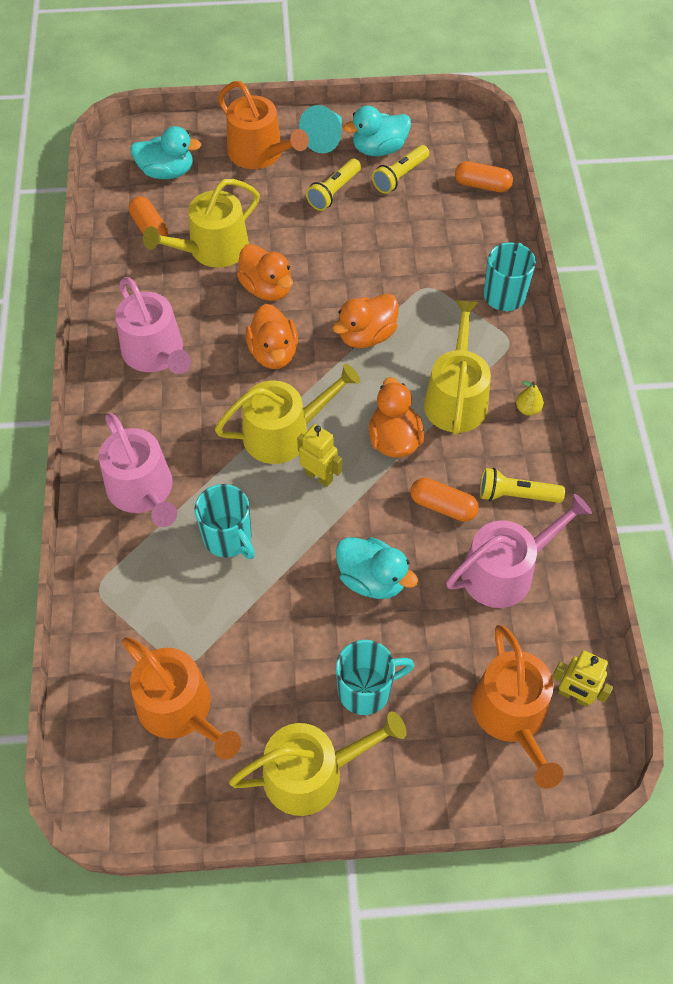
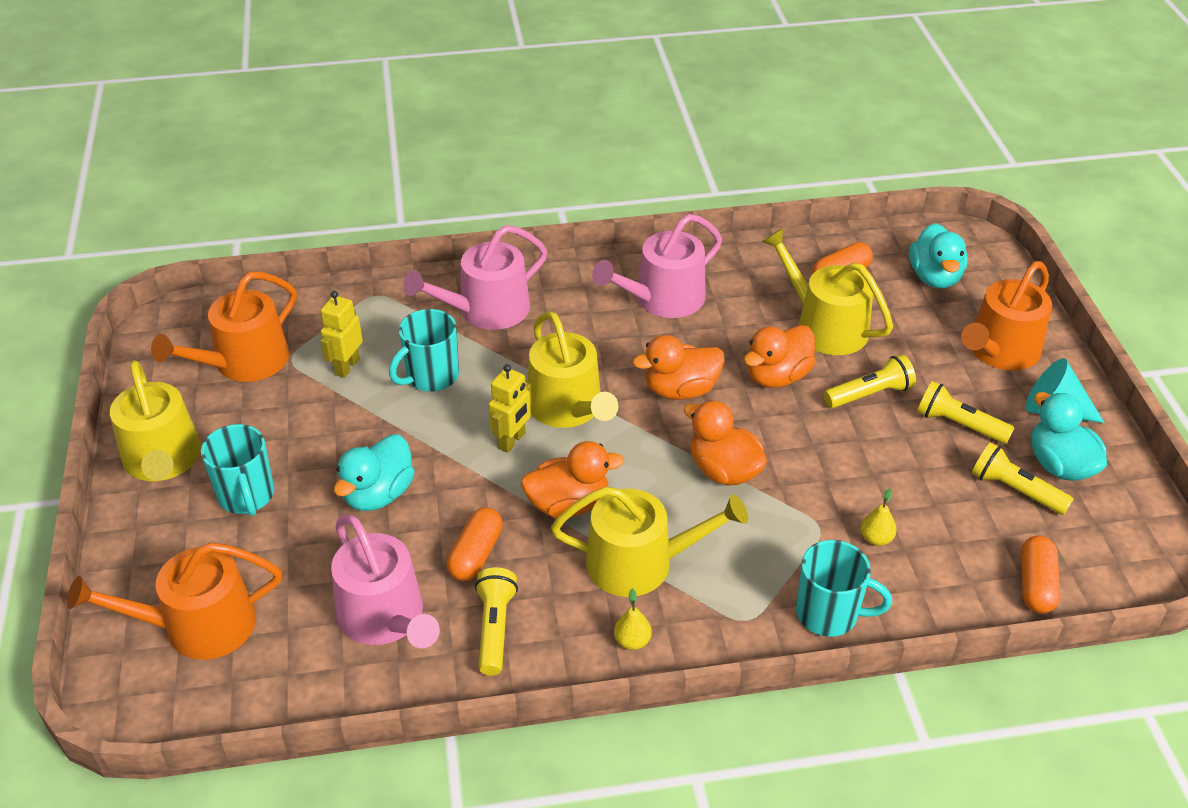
camera: 85 degrees right, 15 degrees down
(295, 236) = (869, 394): none -> yellow flashlight
(439, 258) = (876, 538): none -> yellow pear
(574, 696) = (214, 687): yellow robot -> yellow robot (346, 367)

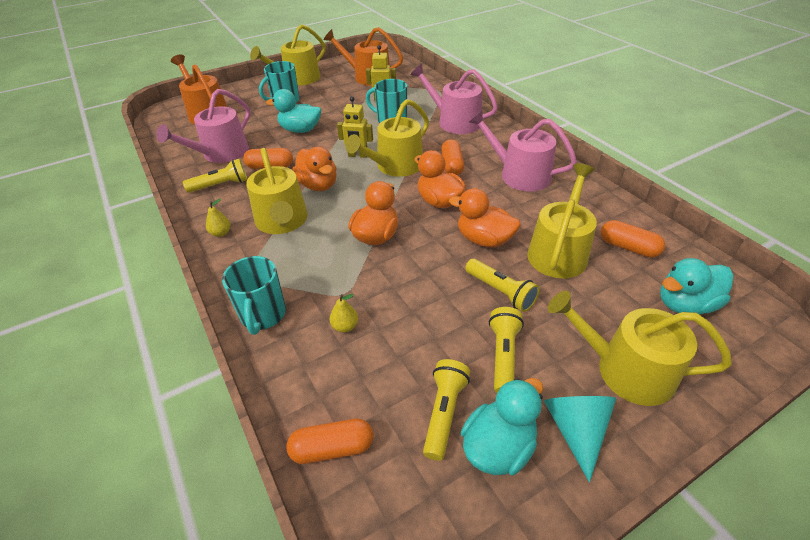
camera: 70 degrees right, 0 degrees up
(603, 351) = (451, 165): none -> orange capsule
(999, 351) = (625, 369): orange watering can -> yellow watering can

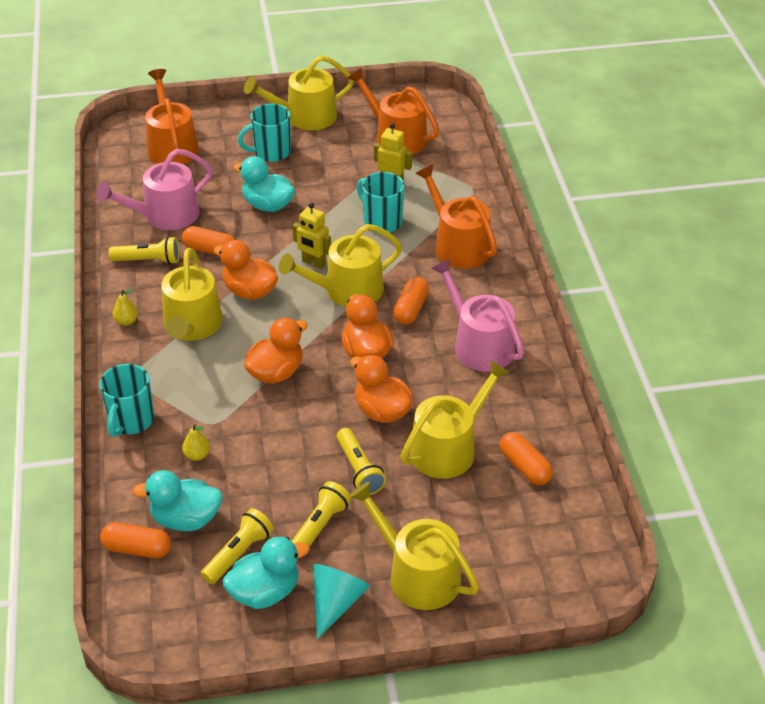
camera: 20 degrees right, 0 degrees up
(318, 185) = (250, 291): orange duck -> orange duck turned 135 degrees clockwise
(454, 121) = (458, 245): pink watering can -> orange watering can
(685, 304) = (527, 540): turquoise duck -> turquoise duck (186, 519)

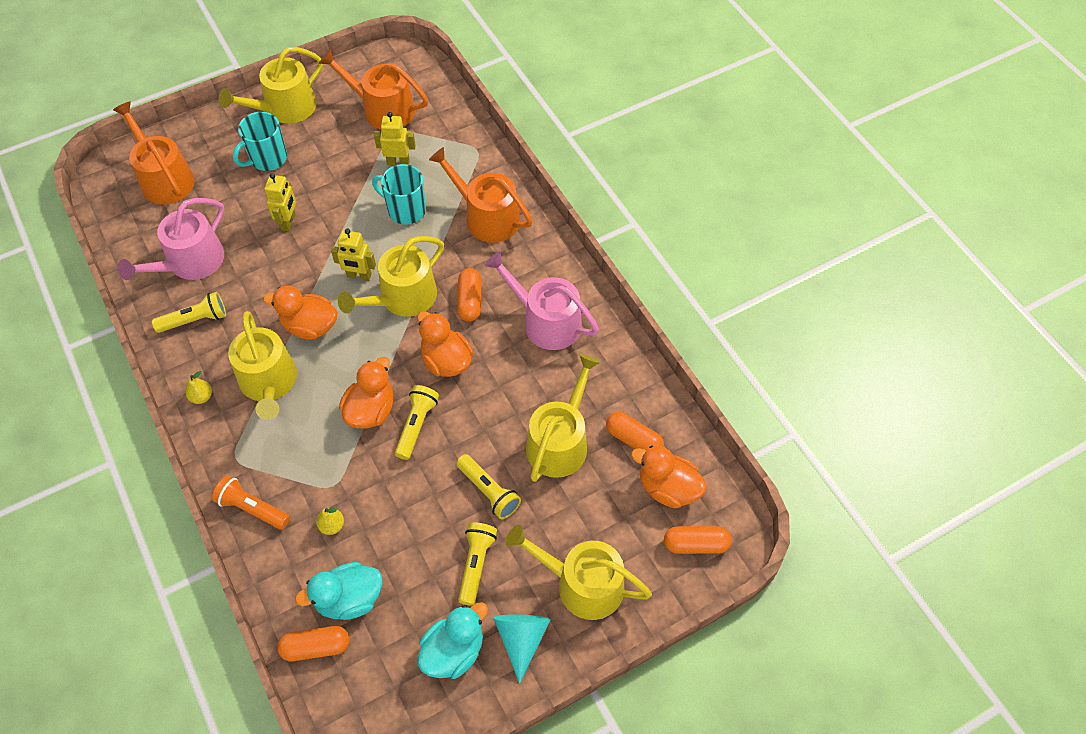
camera: 20 degrees left, 15 degrees up
(131, 421) = (252, 508): turquoise mug -> orange flashlight
(210, 250) = (252, 290): orange capsule -> orange capsule (695, 544)
(238, 554) = (413, 619): yellow flashlight -> yellow flashlight (416, 425)
(268, 205) = (288, 222): turquoise duck -> yellow robot
(382, 411) = (485, 421): orange duck -> orange duck (667, 488)

